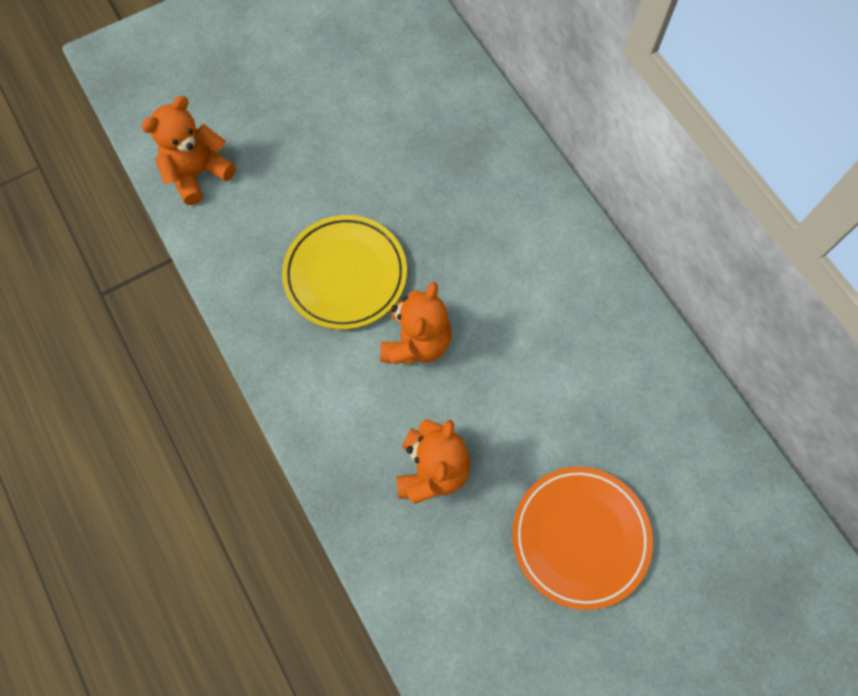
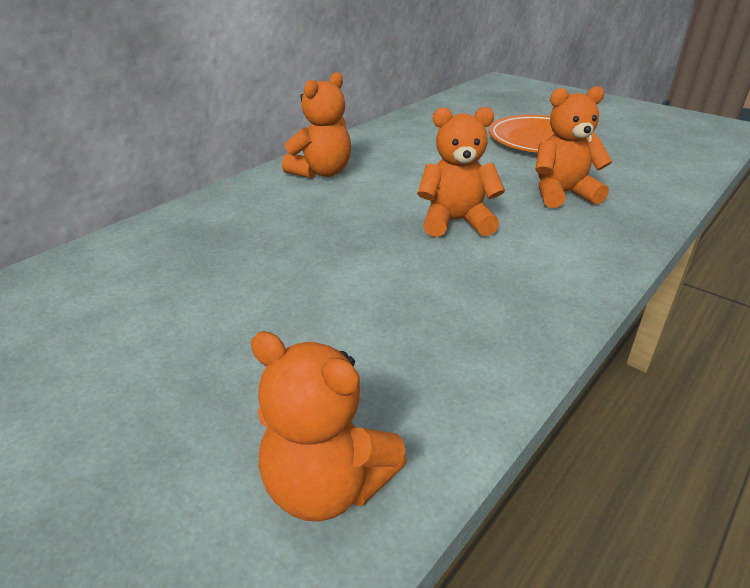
camera: 110 degrees left, 35 degrees down
(345, 275) = (414, 278): yellow plate -> none
(563, 263) = (321, 172): none -> orange teddy bear

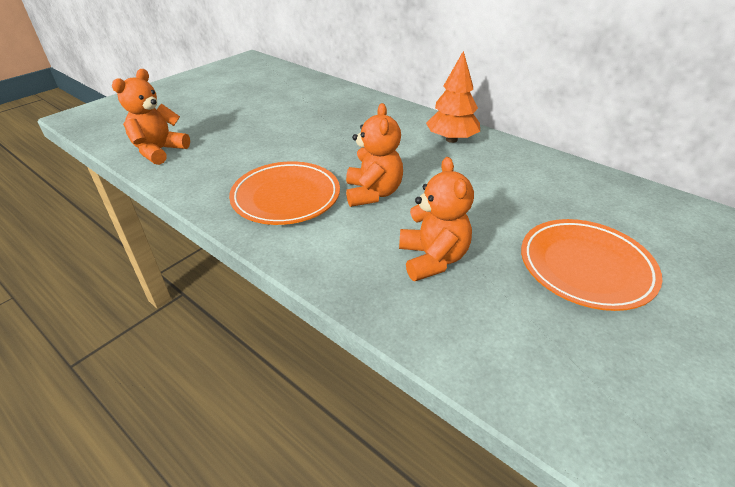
camera: 90 degrees right, 5 degrees up
(321, 172) = (451, 139): orange teddy bear -> orange tree
(480, 284) = (286, 197): none -> orange plate

